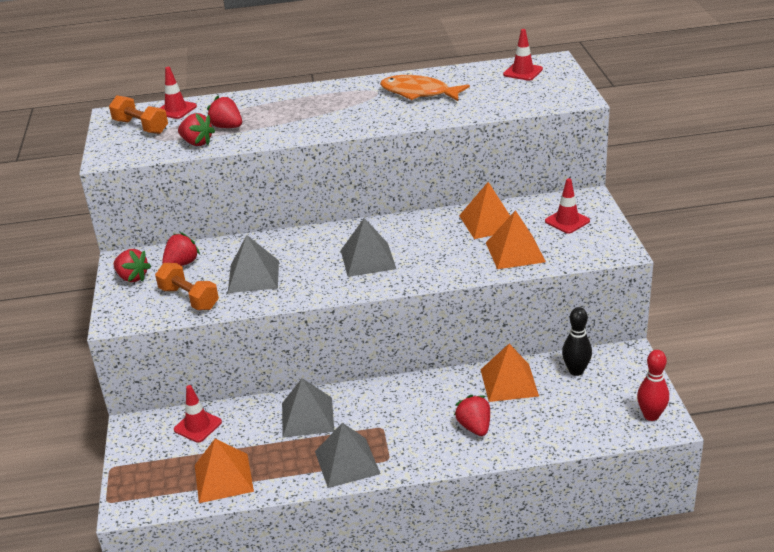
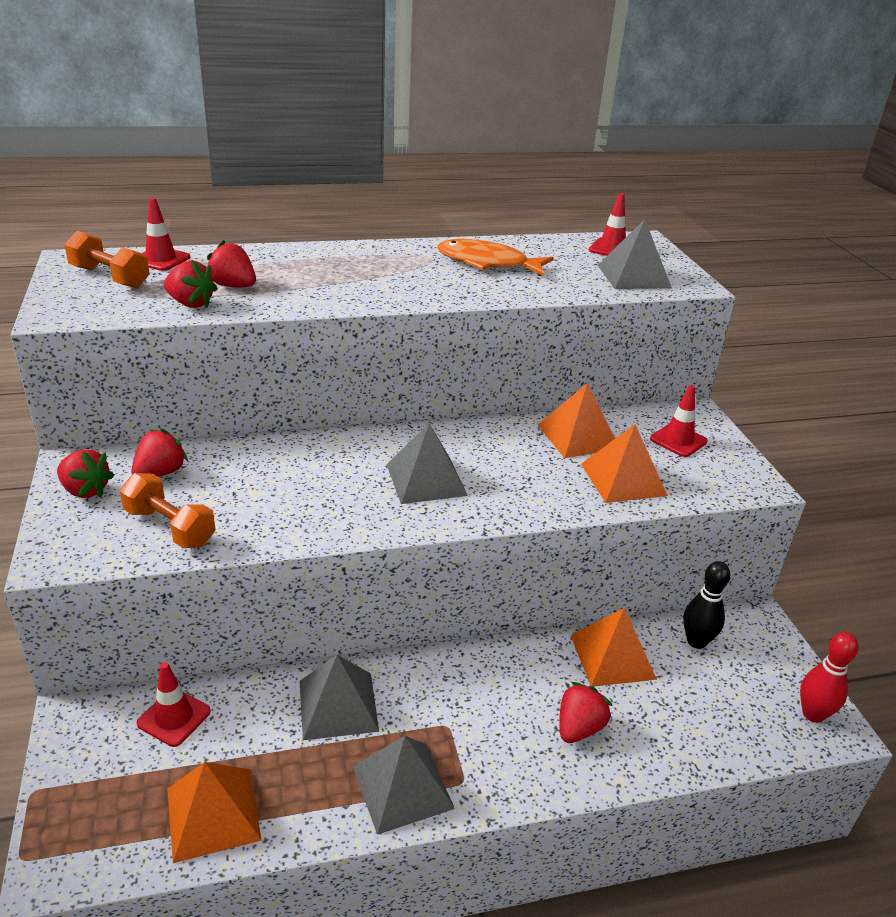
camera: 10 degrees left, 0 degrees up
(253, 276) = (265, 497): grey pyramid -> grey pyramid (633, 276)
(474, 427) = (579, 728): red strawberry -> red strawberry turned 60 degrees clockwise

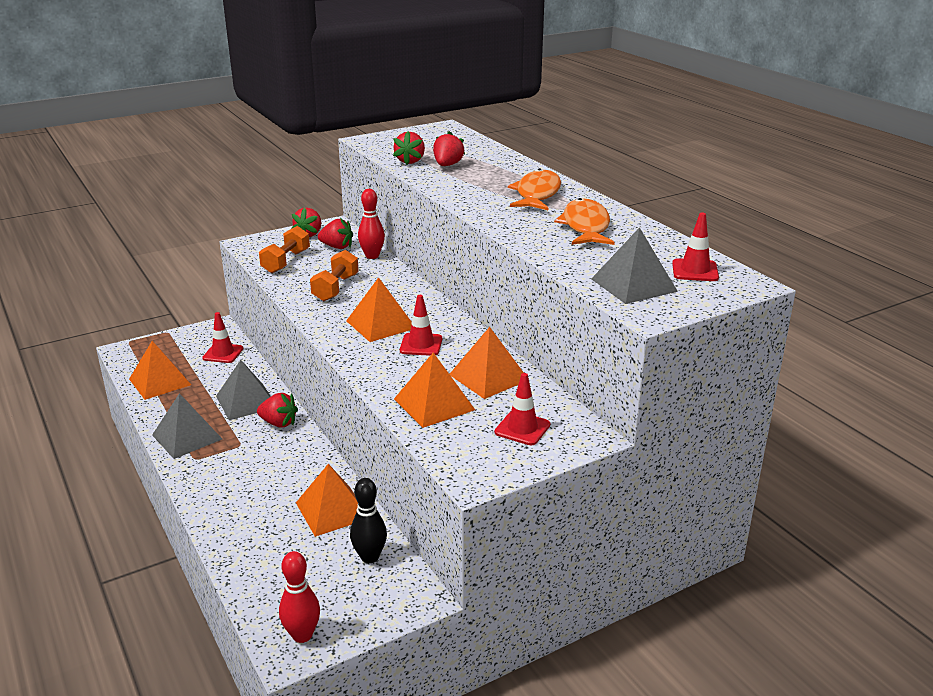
camera: 75 degrees right, 5 degrees down
(110, 277) = (428, 139): orange dumbbell -> orange dumbbell (336, 288)
(161, 259) = (468, 143): red traffic cone -> red traffic cone (421, 345)
(219, 450) = (372, 256): none -> red bowling pin
(380, 263) = (537, 194): none -> orange fish
(426, 479) = (381, 324): grey pyramid -> orange pyramid
(579, 728) = (252, 501): red strawberry -> red strawberry (279, 423)

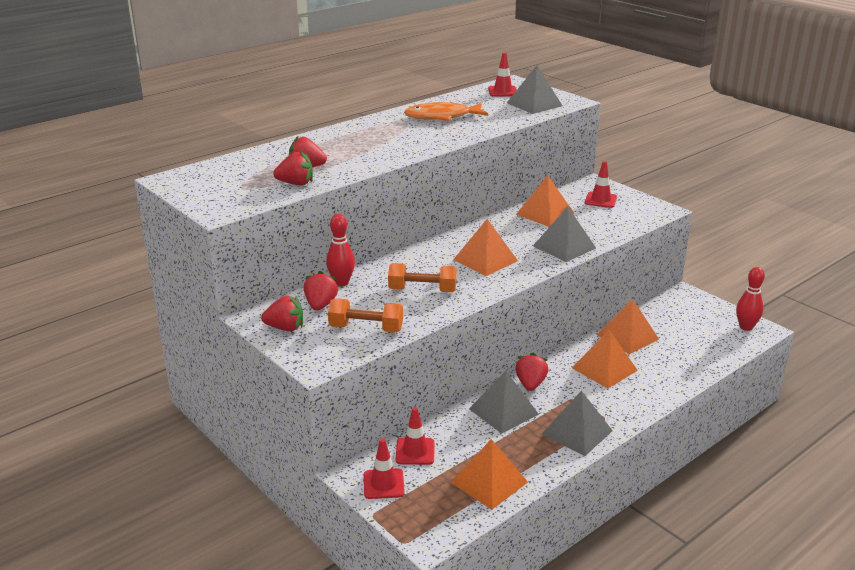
camera: 100 degrees left, 0 degrees up
(370, 557) = (663, 315): black bowling pin -> none
(389, 375) = (564, 247): none -> grey pyramid
(421, 345) = (511, 240): red traffic cone -> red traffic cone (383, 484)
(434, 404) = (592, 228): orange pyramid -> orange pyramid (604, 369)
(537, 194) = (377, 132): orange fish -> none

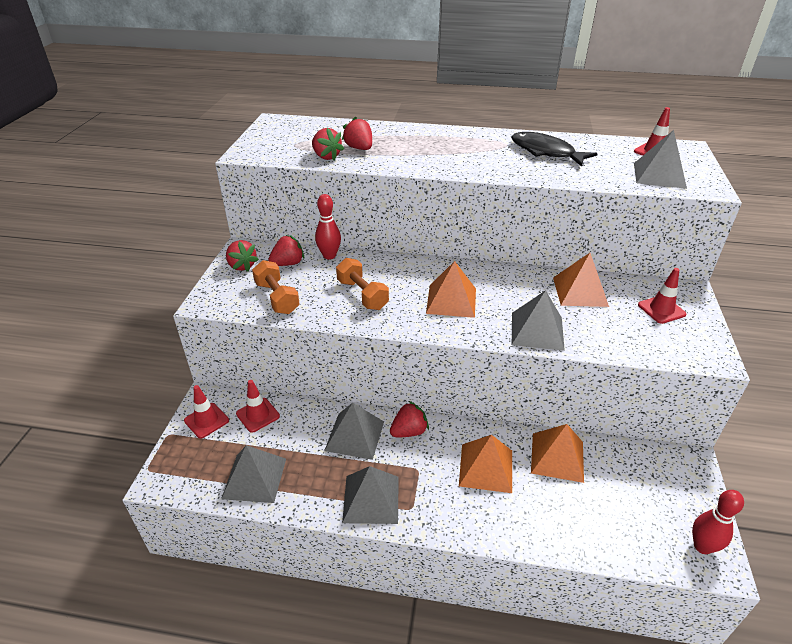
camera: 50 degrees right, 10 degrees up
(442, 117) = (545, 152): orange fish -> black fish
(489, 482) = (254, 478): orange pyramid -> grey pyramid

